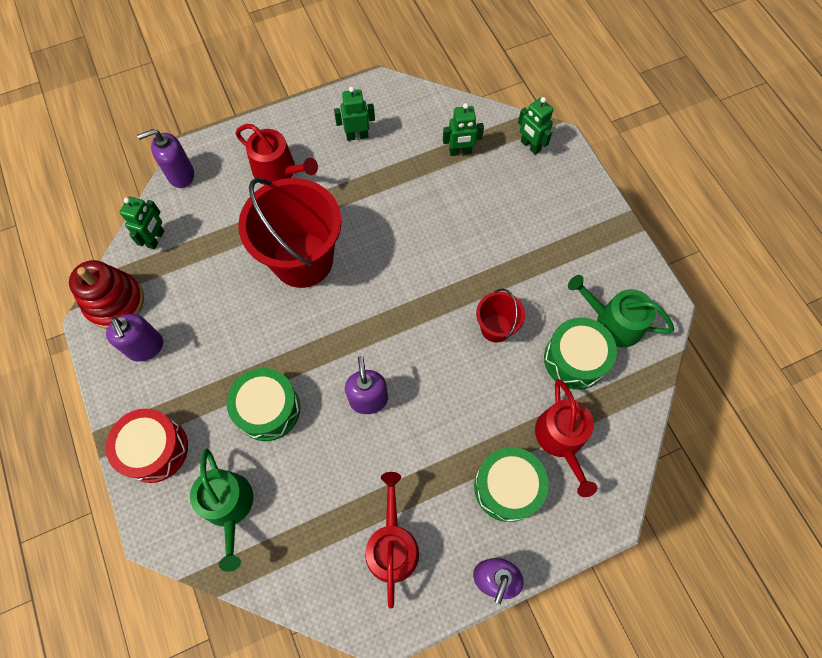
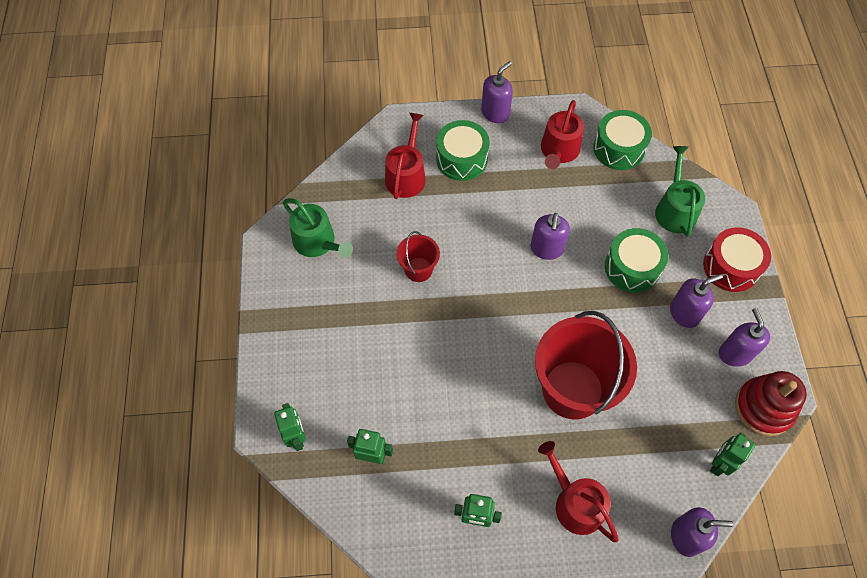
camera: 160 degrees left, 5 degrees down
(203, 374) = (684, 313): none -> purple soap dispenser
(575, 359) = (365, 225): green drum -> green drum (619, 148)

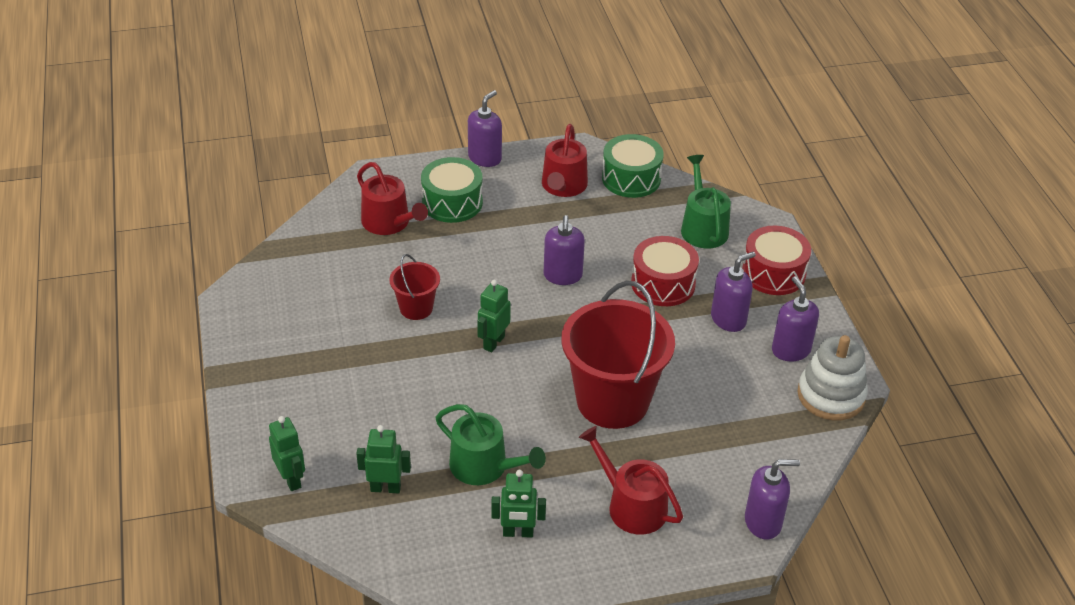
camera: 10 degrees left, 20 degrees down
(317, 242) = (292, 294): green watering can -> green watering can (484, 467)
(406, 175) = (389, 223): red watering can -> red watering can turned 135 degrees clockwise
(632, 267) = (663, 284): green drum -> red drum
(719, 463) = (789, 451): green robot -> green robot (493, 342)
(764, 408) = (831, 395): red stacking toy -> white stacking toy

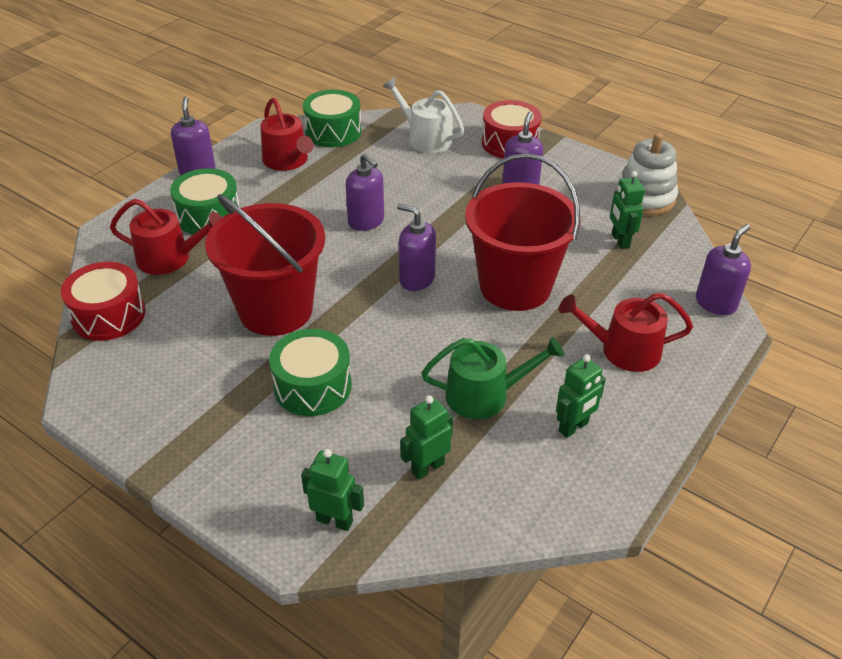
camera: 40 degrees left, 0 degrees up
(377, 381) = (312, 386): none -> green drum
(416, 308) = (275, 310): red bucket -> red bucket, size x2.07
(493, 342) = (373, 298): green robot -> green robot (620, 241)
(663, 284) = (446, 188): red drum -> red drum (108, 315)
(703, 227) = (425, 138): green watering can -> white watering can
(790, 350) = (584, 184): purple soap dispenser -> purple soap dispenser (416, 279)

